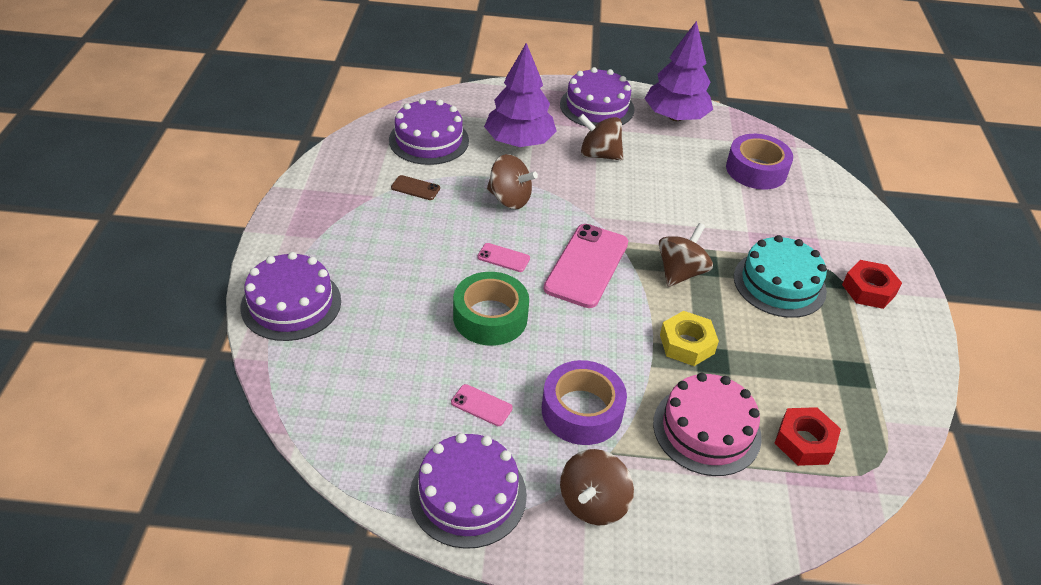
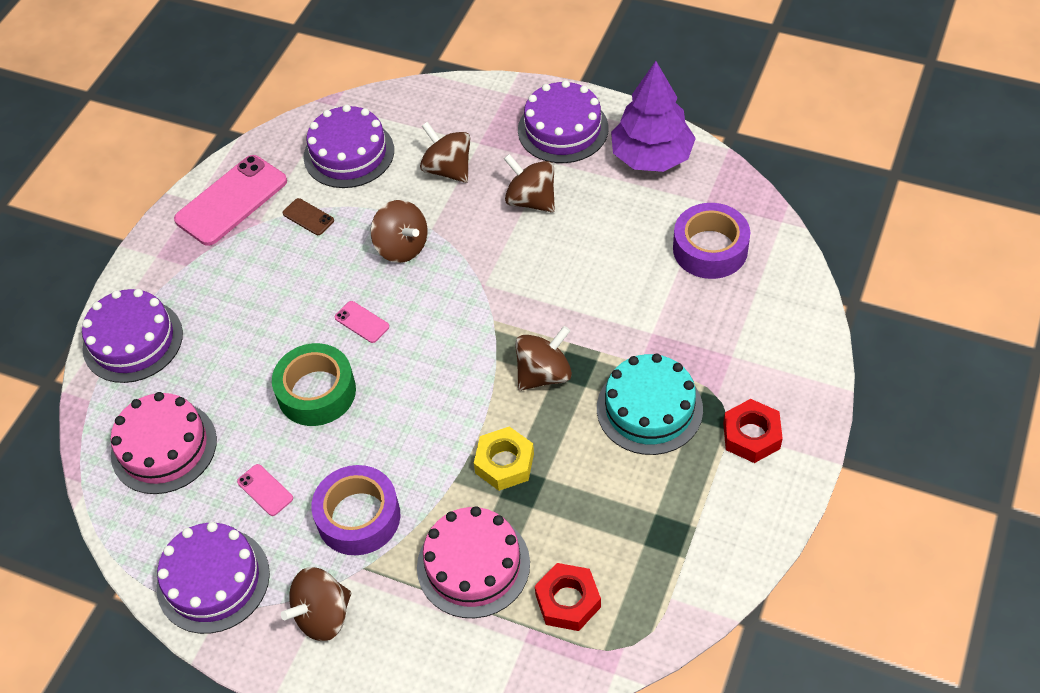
camera: 25 degrees right, 10 degrees up
(363, 387) = (164, 447): none -> pink cake
(519, 142) = (448, 169): purple tree -> brown spinning top
(586, 266) = (445, 347): pink phone -> pink phone (231, 200)

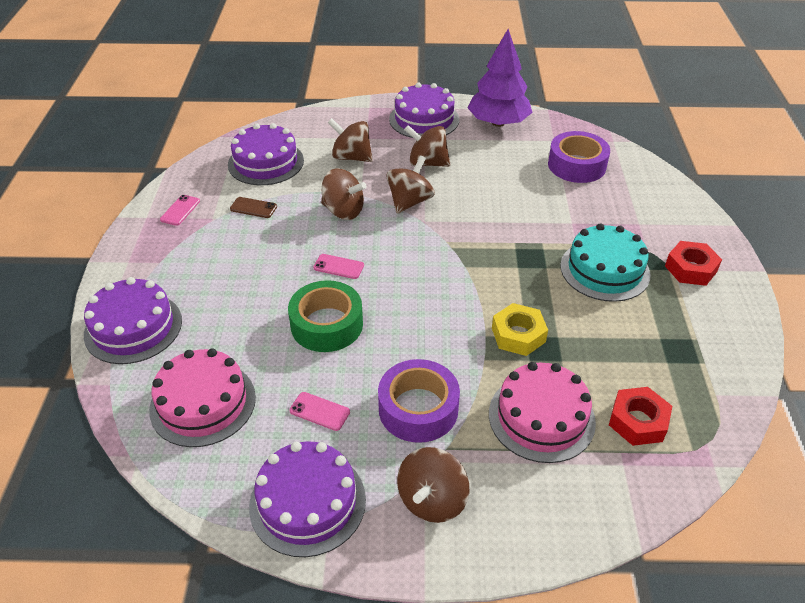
camera: 25 degrees left, 10 degrees down
(231, 200) = (180, 210): pink phone -> pink phone, size x0.45
(544, 374) = (509, 267): brown spinning top -> brown spinning top (409, 202)

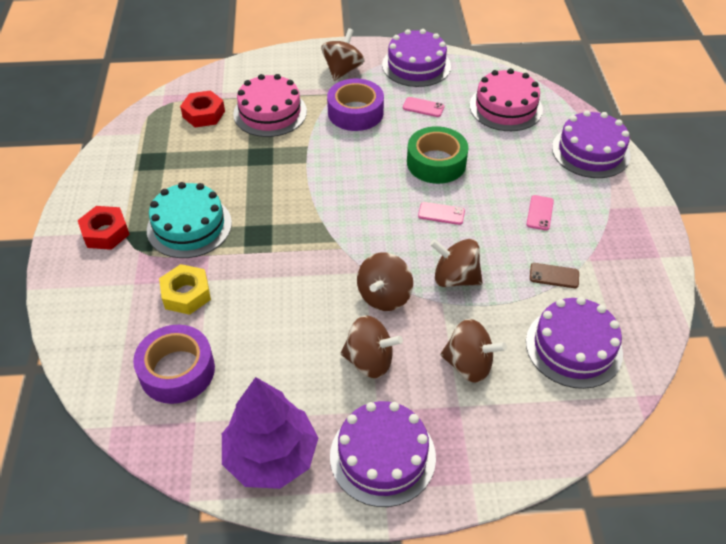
camera: 175 degrees right, 5 degrees up
(180, 210) = (630, 267): pink phone -> pink phone (540, 213)
(518, 335) = (279, 164): yellow nut -> yellow nut (186, 294)

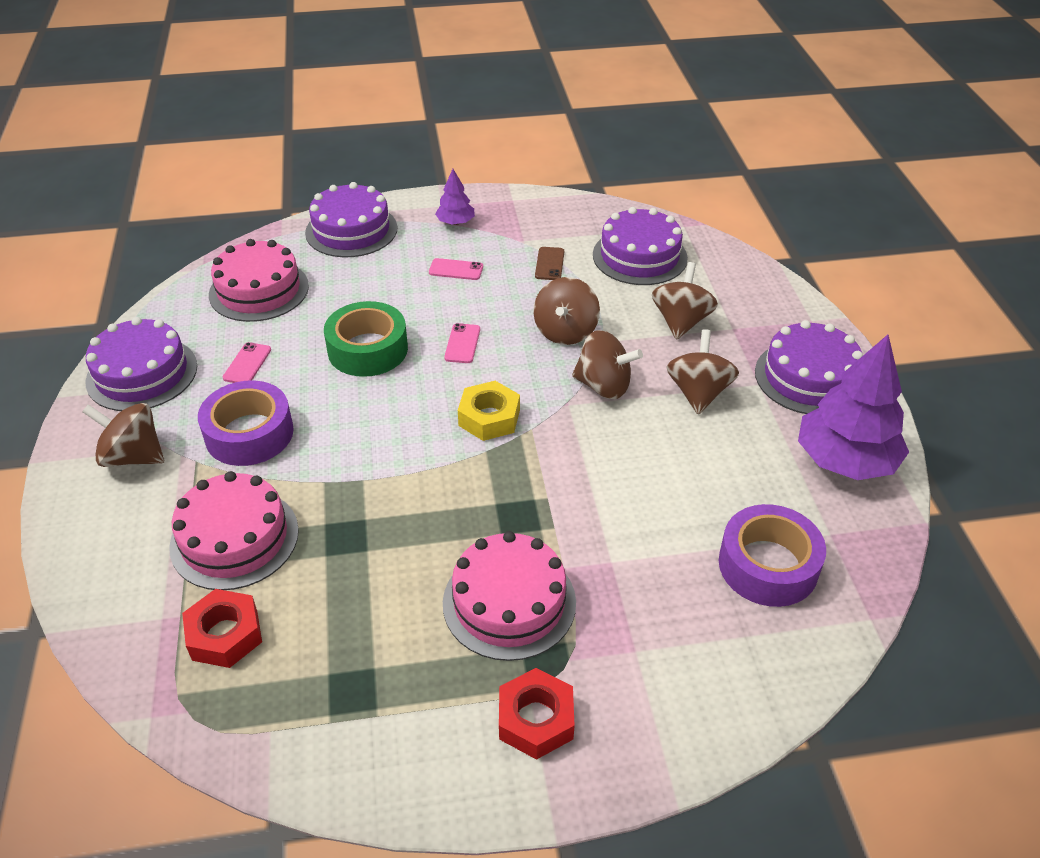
camera: 95 degrees left, 5 degrees down
(186, 294) = (642, 580): yellow nut -> yellow nut (489, 418)
(189, 226) = (509, 602): turquoise cake -> pink cake
(612, 215) = (455, 222): none -> purple tree

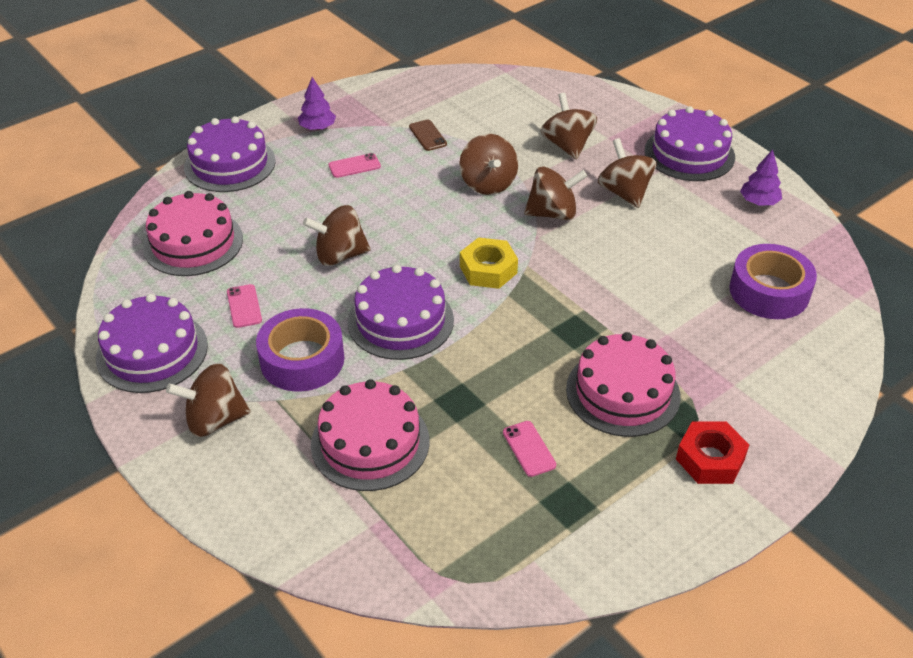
camera: 30 degrees left, 0 degrees up
(225, 635) = (433, 513): red nut -> none
(368, 349) = (340, 255): green tape -> brown spinning top
(462, 344) = (415, 222): pink phone -> pink phone (529, 449)
(639, 256) = (493, 106): purple cake -> purple cake (400, 321)
(845, 460) = (758, 202): purple tree -> purple tree, size x0.49

